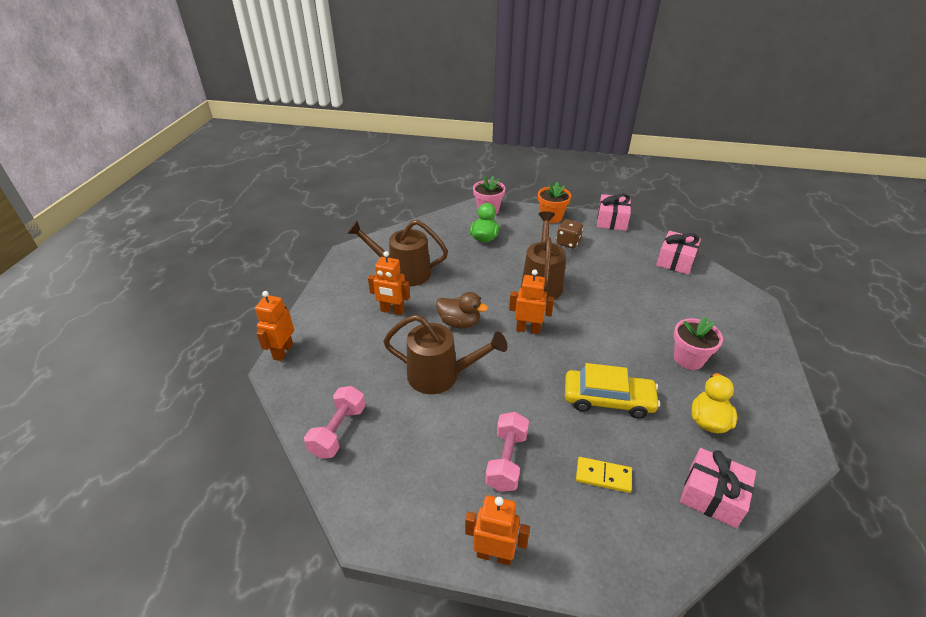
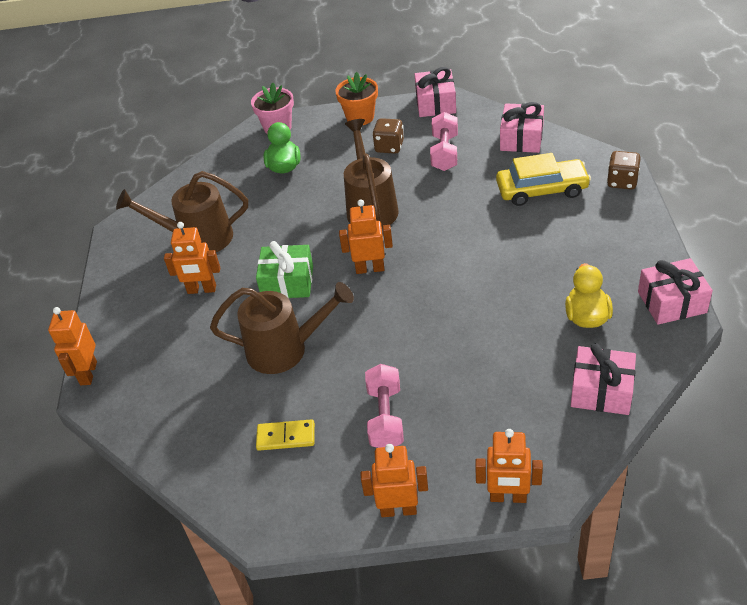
camera: 10 degrees left, 5 degrees up
(338, 431) = (191, 441): pink dumbbell -> pink dumbbell (444, 153)
(459, 323) = (287, 282): brown duck -> green gift
(601, 577) = (508, 497): none -> orange robot
(603, 476) = (489, 404): yellow domino -> yellow domino (286, 437)
(608, 399) = (477, 324): yellow car -> yellow car (542, 190)
(688, 359) = (555, 254): pink flower pot -> none
(757, 314) = (622, 181): none -> brown dice
(791, 429) = (671, 302): none -> pink gift

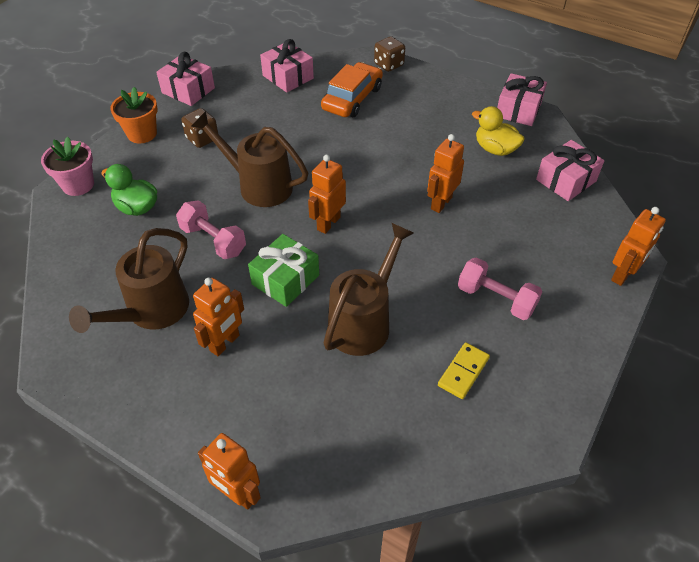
camera: 60 degrees left, 5 degrees up
(398, 510) = (592, 340): orange robot -> orange robot (441, 203)
(444, 153) = (251, 117): pink dumbbell -> pink dumbbell (213, 240)
(542, 190) = (352, 98): yellow car -> orange car

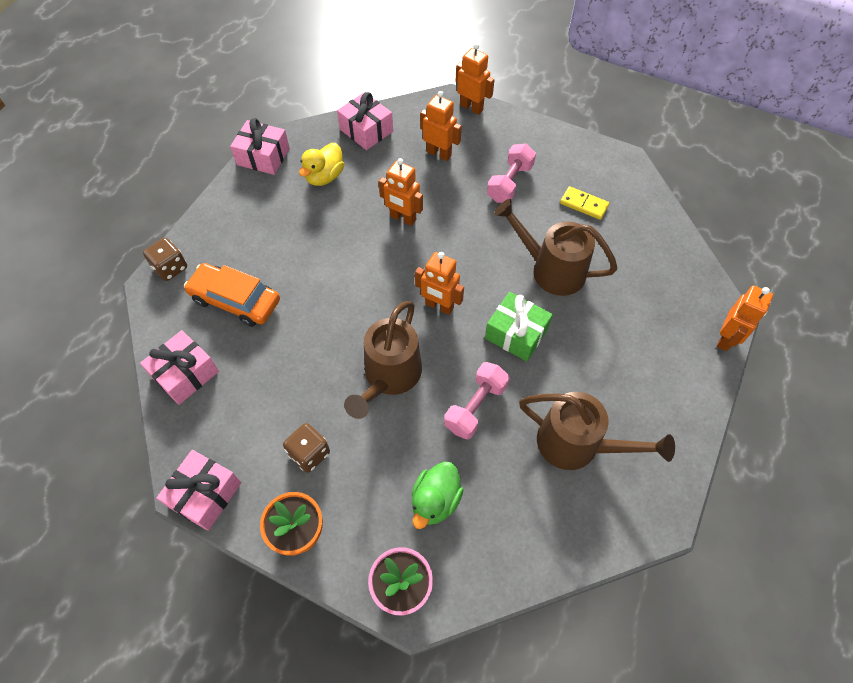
camera: 95 degrees left, 10 degrees up
(225, 343) = (597, 372): orange robot -> orange robot (439, 153)

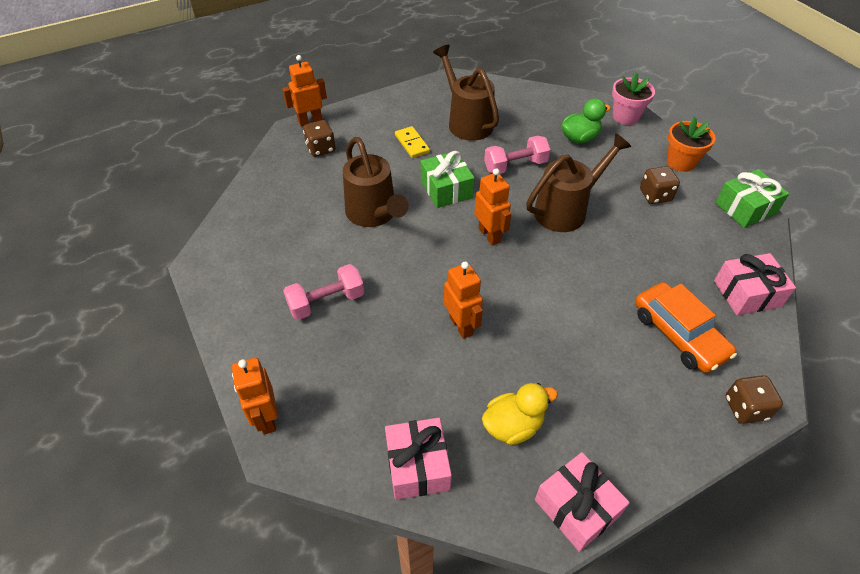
camera: 145 degrees left, 10 degrees down
(205, 495) = (745, 208): pink gift -> green gift
(439, 153) = (362, 377): orange robot -> none
(584, 204) = (287, 246): yellow domino -> yellow domino (412, 144)
(673, 310) = (321, 149): none -> brown dice

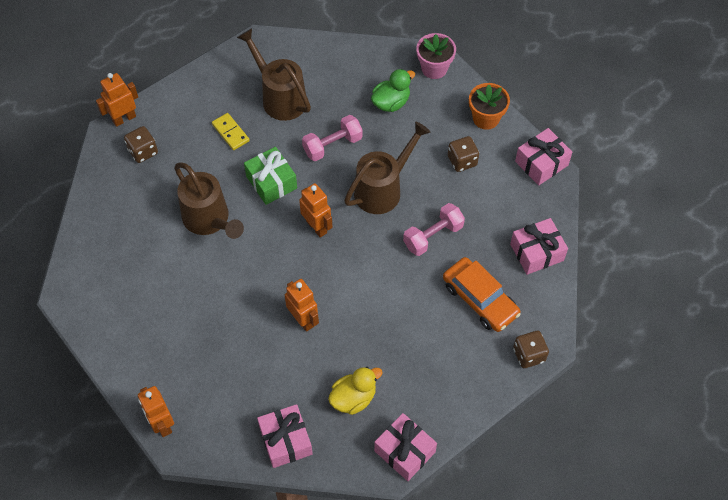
camera: 10 degrees left, 10 degrees up
(326, 302) = (186, 315): pink dumbbell -> pink dumbbell (433, 236)
(745, 208) = (541, 163): green gift -> pink gift

